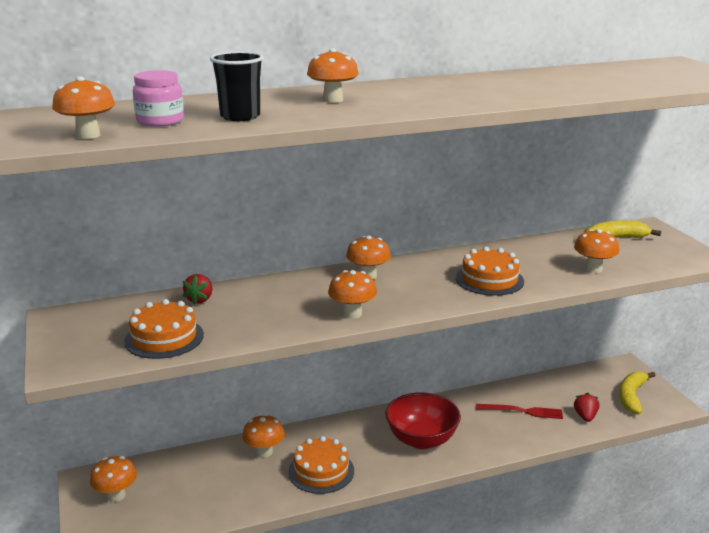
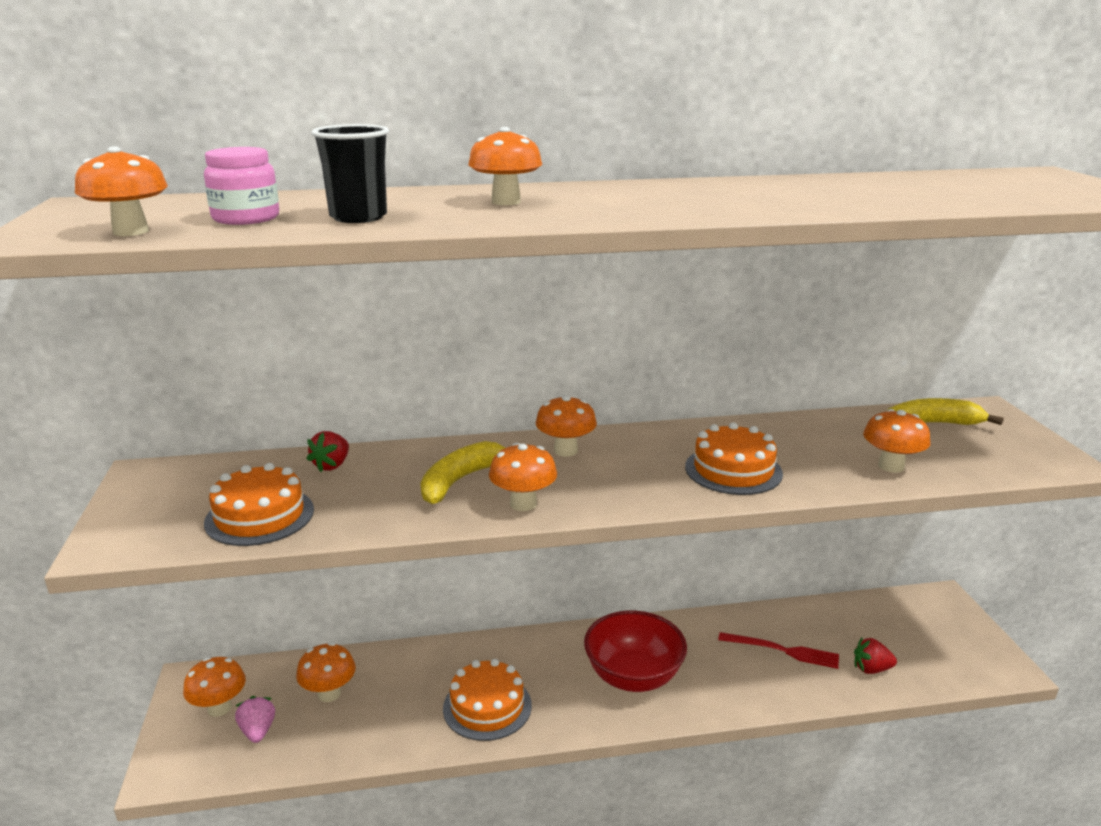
camera: 10 degrees right, 0 degrees up
(153, 507) = (258, 731): none -> pink strawberry
(264, 452) = (422, 669): orange mushroom -> orange mushroom (329, 694)
(585, 416) = (871, 669): red strawberry -> red strawberry turned 105 degrees counterclockwise
(632, 396) = (945, 646): yellow banana -> yellow banana (460, 480)

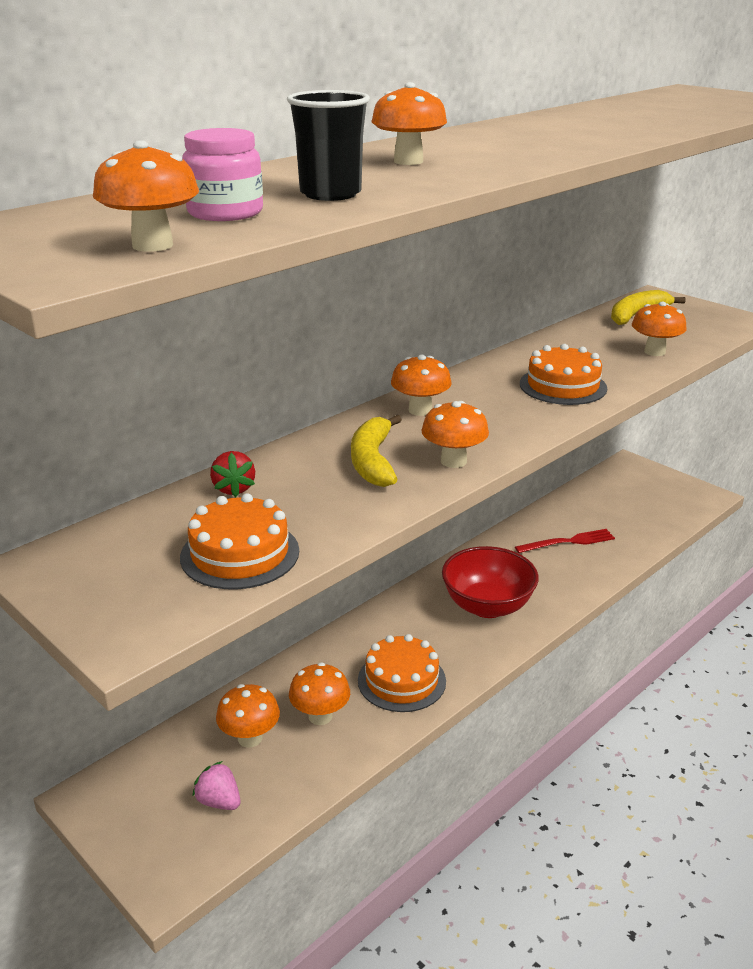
camera: 35 degrees left, 5 degrees up
(219, 708) = (153, 803): orange mushroom -> orange mushroom (320, 716)
(871, 669) = (634, 530): red strawberry -> none

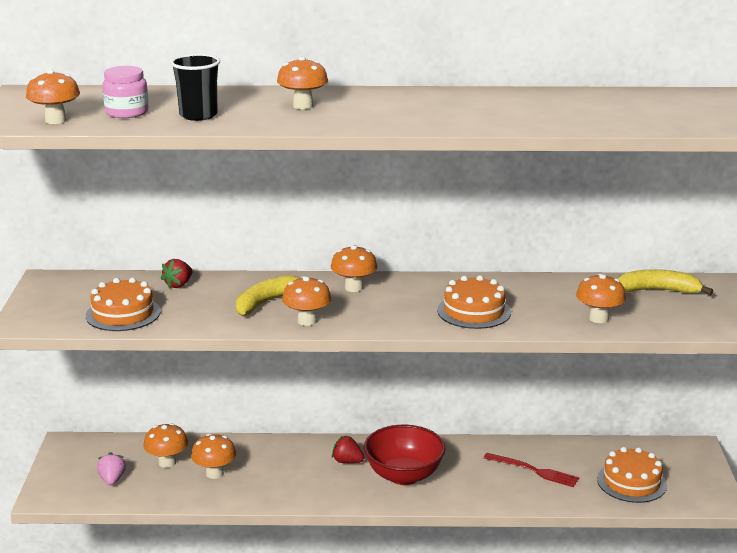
camera: 45 degrees right, 5 degrees down
(401, 680) = (284, 482): orange cake -> orange cake (631, 482)
(421, 623) = (347, 461): none -> red strawberry

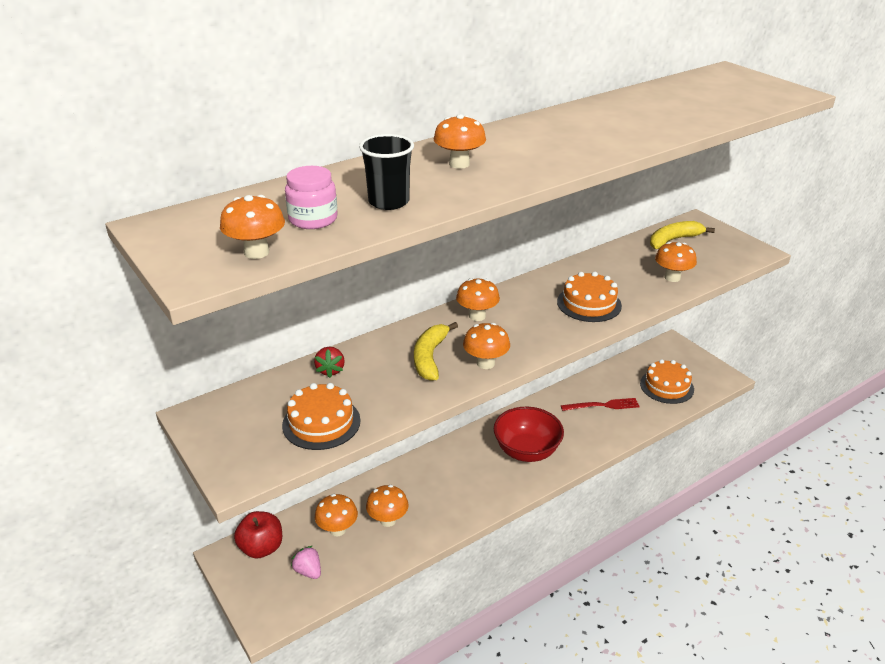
camera: 35 degrees left, 10 degrees up
(96, 450) = (261, 548): none -> red apple
(347, 461) = (475, 458): red strawberry -> none

